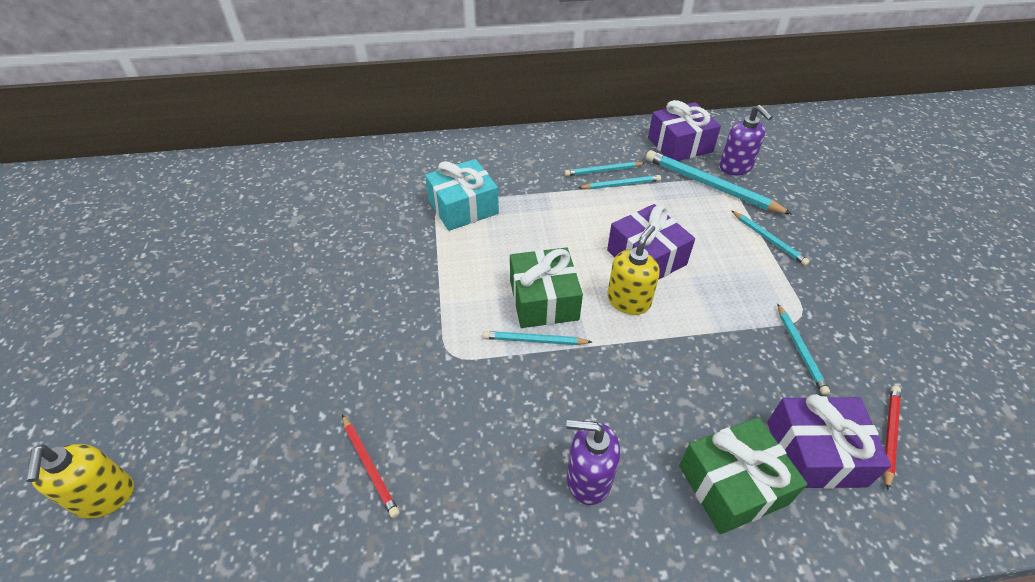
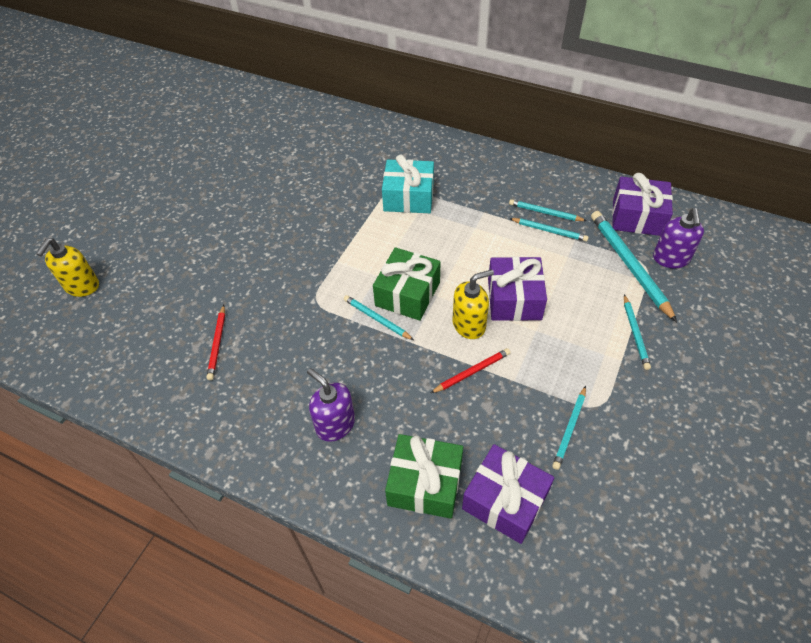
camera: 35 degrees right, 5 degrees up
(889, 435) = (577, 524): red pencil -> red pencil (472, 372)

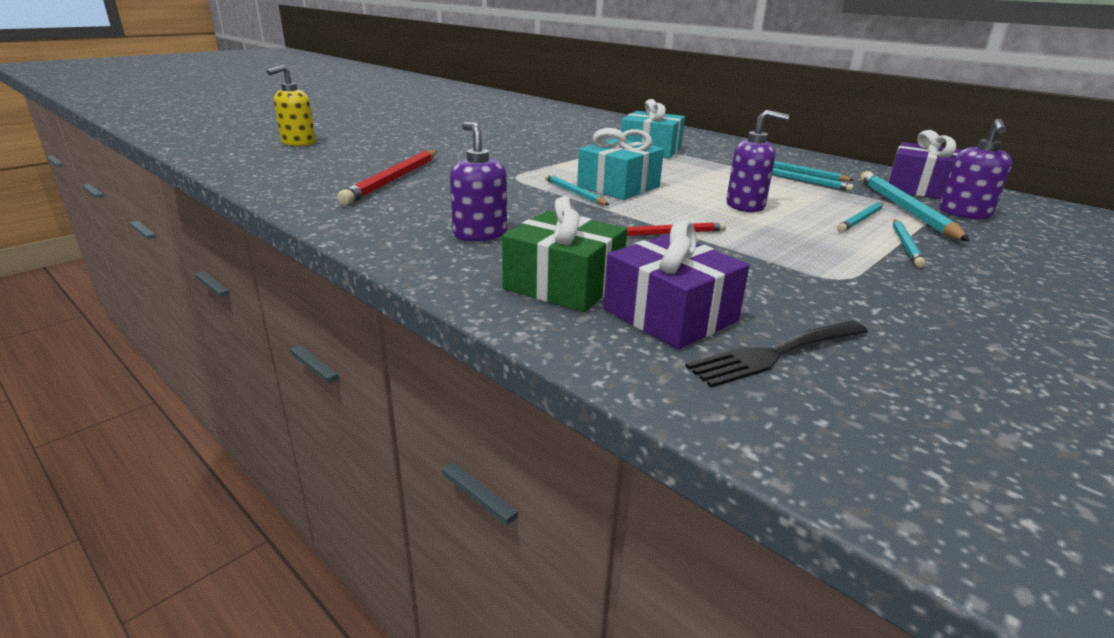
camera: 15 degrees right, 25 degrees down
(217, 344) = (393, 180): red pencil -> red pencil, size x1.80
(407, 294) = (618, 187): green gift -> turquoise gift
(469, 325) = (682, 210): yellow soap dispenser -> none
(514, 299) = (745, 206): purple gift -> purple soap dispenser
(569, 429) = (790, 285): turquoise pencil -> turquoise pencil (861, 219)
(577, 525) = (776, 353): none -> black fork

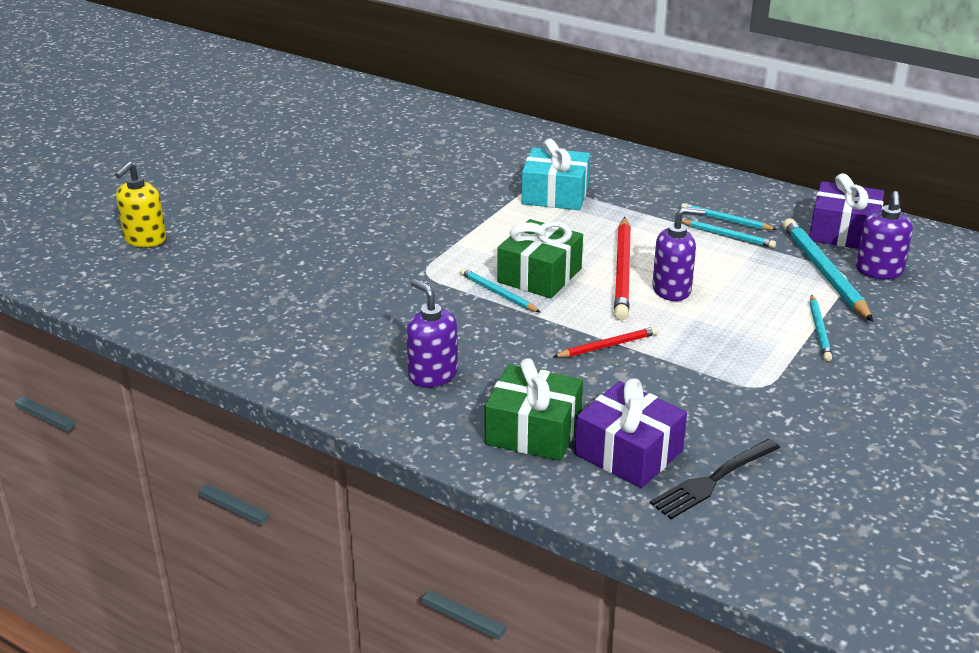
camera: 10 degrees left, 5 degrees up
(393, 180) = (300, 298): red pencil -> red pencil (622, 271)
(618, 187) = (539, 275): turquoise gift -> green gift
(861, 219) = (782, 296): turquoise pencil -> none

